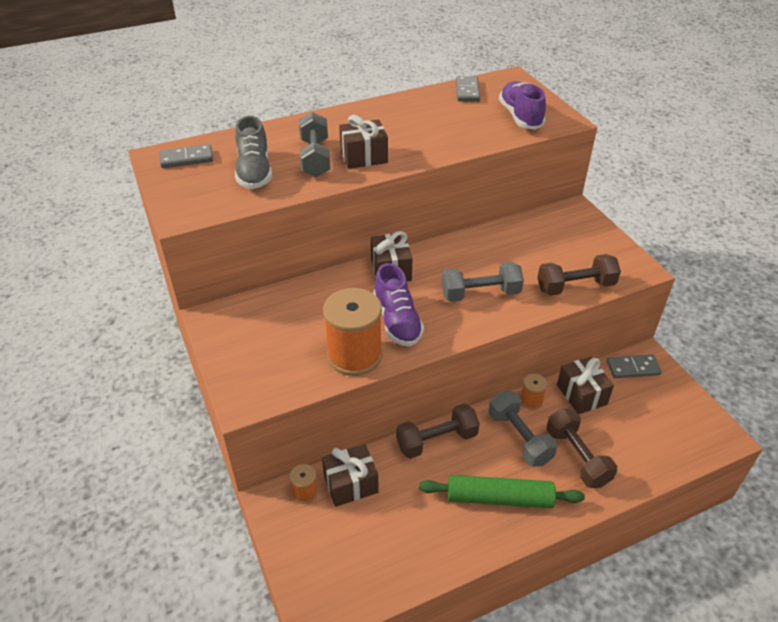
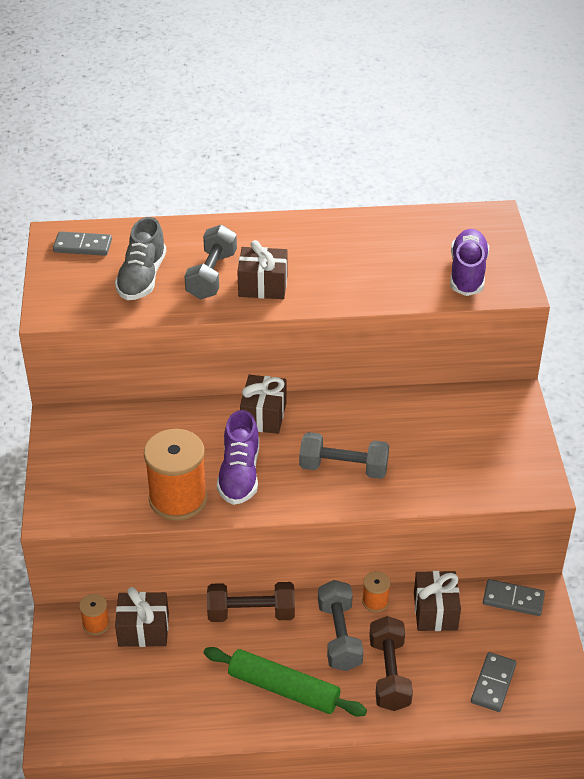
camera: 20 degrees right, 0 degrees up
(467, 91) = (428, 224): grey domino -> grey domino (493, 683)
(575, 287) = (453, 488): brown dumbbell -> none

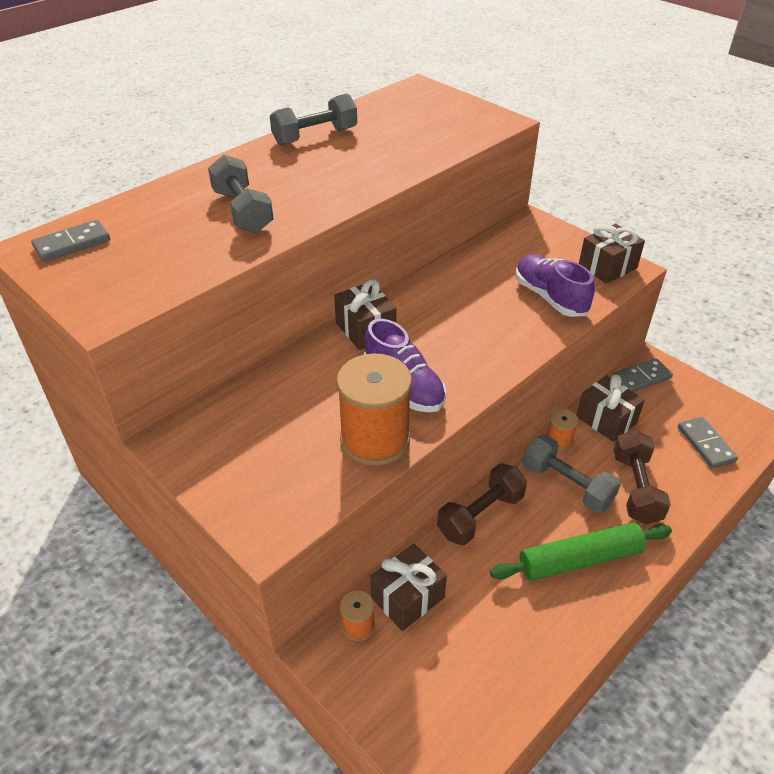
camera: 40 degrees left, 0 degrees up
(142, 278) = (173, 242): grey shoe -> none
(263, 285) = (301, 199): brown gift -> brown gift (607, 267)
(343, 468) = (480, 332): grey dumbbell -> grey dumbbell (315, 136)
(389, 674) = (635, 488): brown dumbbell -> brown dumbbell turned 45 degrees clockwise
(467, 273) = (453, 125): purple shoe -> purple shoe (549, 297)

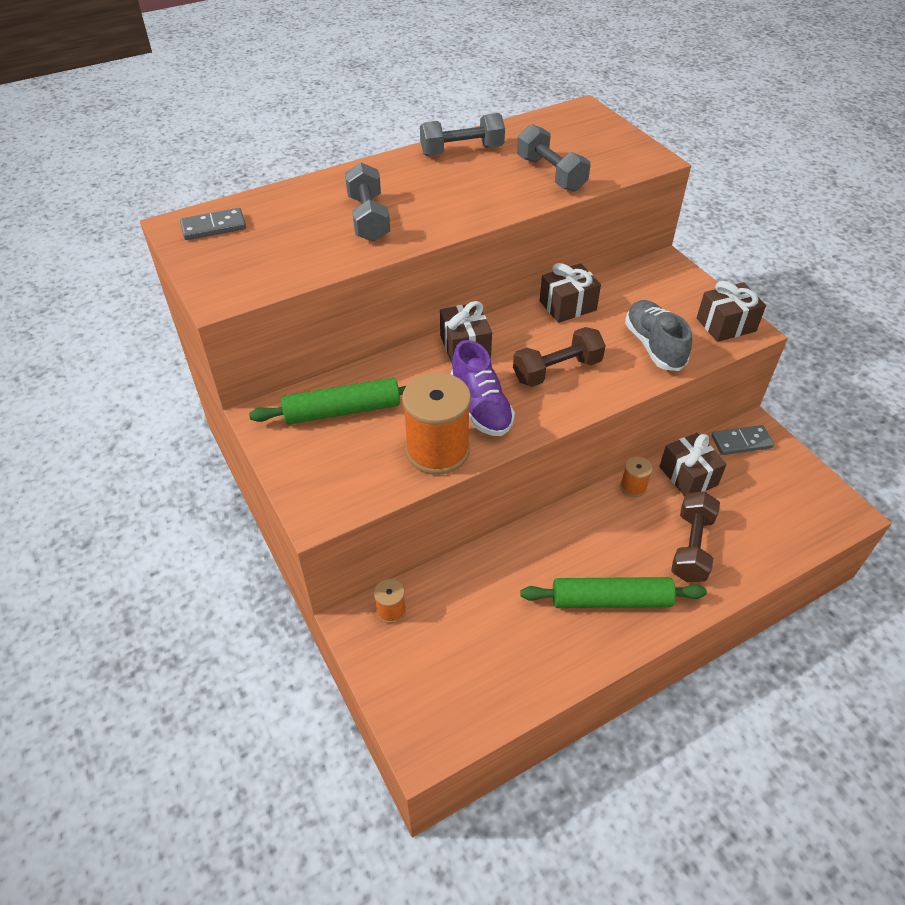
camera: 15 degrees right, 5 degrees up
(258, 418) = (342, 411): none -> green rolling pin
(407, 597) = (442, 597): brown gift -> brown gift (567, 306)
(480, 515) = (533, 540): brown dumbbell -> brown dumbbell (557, 370)
(549, 297) = (654, 346): purple shoe -> grey shoe
(567, 485) = (625, 530): grey dumbbell -> grey dumbbell (550, 174)
(705, 444) = (780, 520): grey domino -> none

